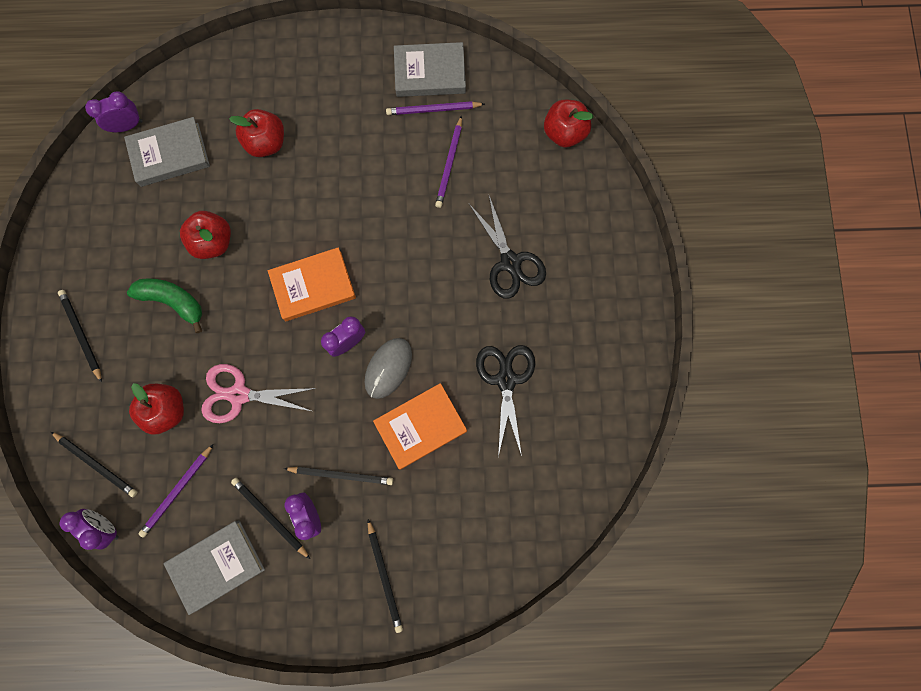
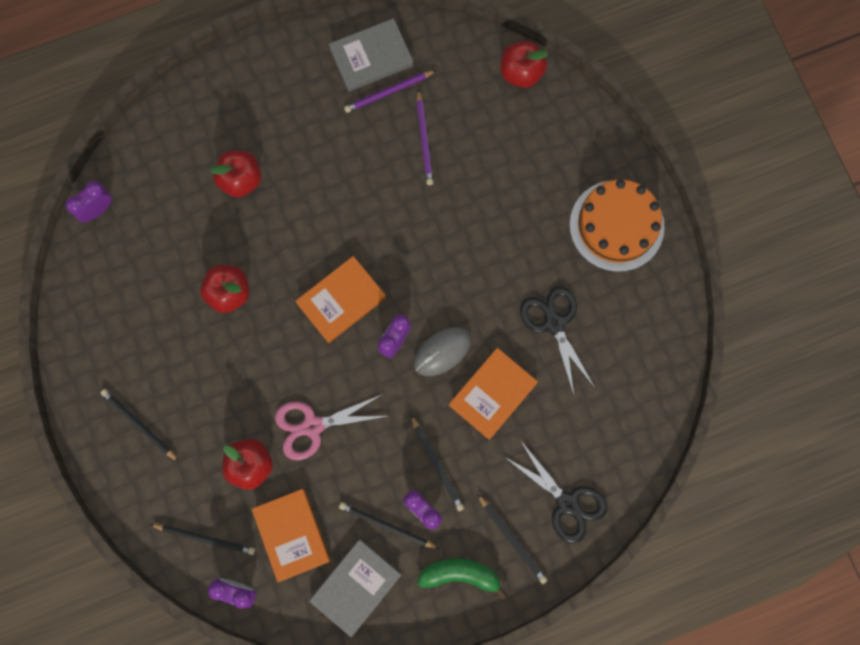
camera: 20 degrees left, 0 degrees up
(170, 154) = (151, 223): grey book -> none
(173, 301) = (214, 362): green banana -> green banana (460, 574)
(177, 491) = (291, 535): purple pencil -> orange book
(341, 475) = (437, 464): black pencil -> black pencil turned 75 degrees clockwise
(388, 368) = (442, 352): grey mouse -> grey mouse turned 45 degrees clockwise
(510, 262) = (517, 213): black scissors -> black scissors (567, 502)
(601, 307) = (616, 225): none -> orange cake

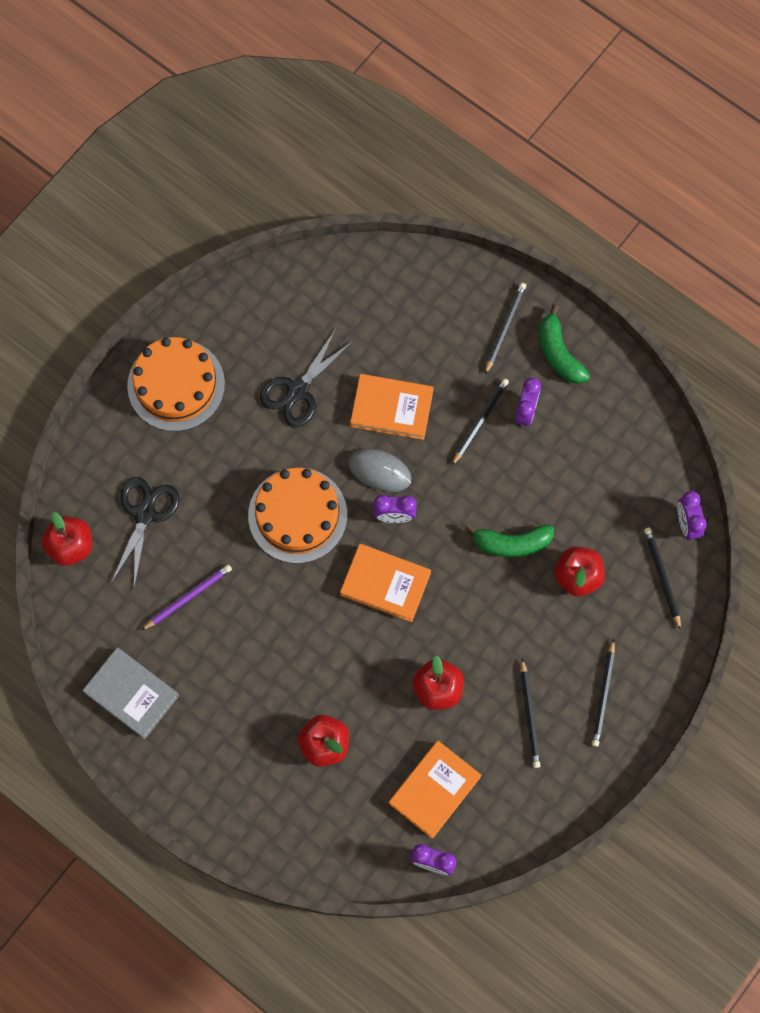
camera: 120 degrees left, 5 degrees down
(291, 535) = (613, 507): orange book -> orange book (434, 790)
(312, 426) = (512, 543): pink scissors -> green banana
(356, 587) = (622, 430): grey book -> none
(387, 526) = (557, 433): black pencil -> black pencil (529, 715)
(388, 92) = (159, 657): purple pencil -> none
(443, 262) = (297, 515): none -> orange cake
(567, 502) = (447, 300): black scissors -> black scissors (145, 514)

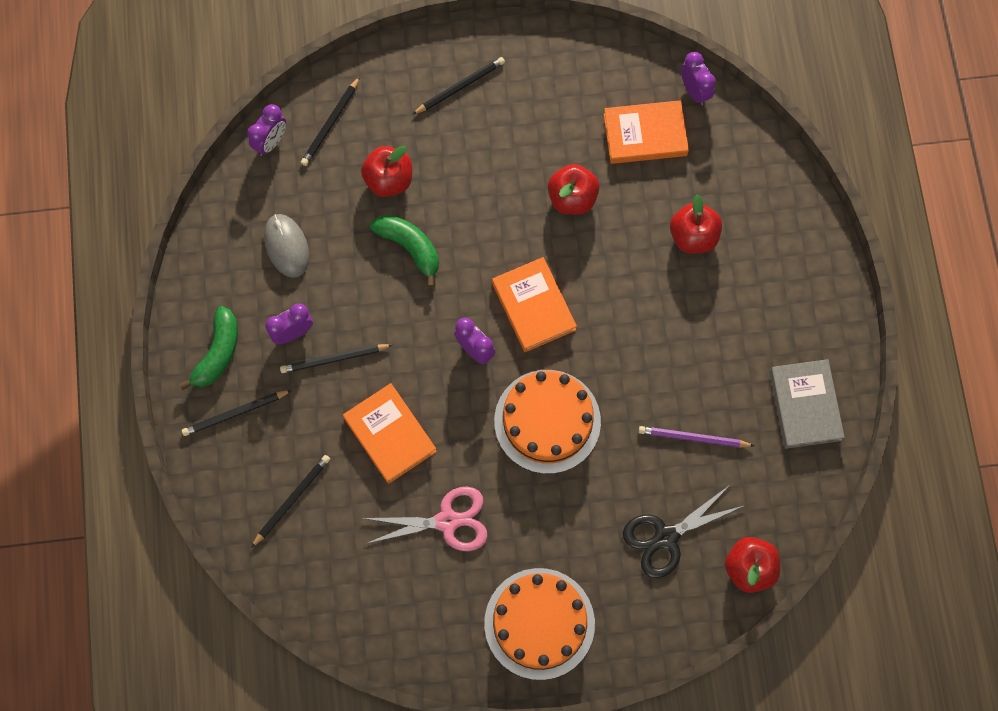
camera: 135 degrees left, 0 degrees up
(298, 391) = (447, 521): black scissors -> pink scissors
(380, 471) = (450, 395): grey mouse -> grey mouse (286, 246)
(529, 715) = (526, 121): black pencil -> black pencil (292, 500)

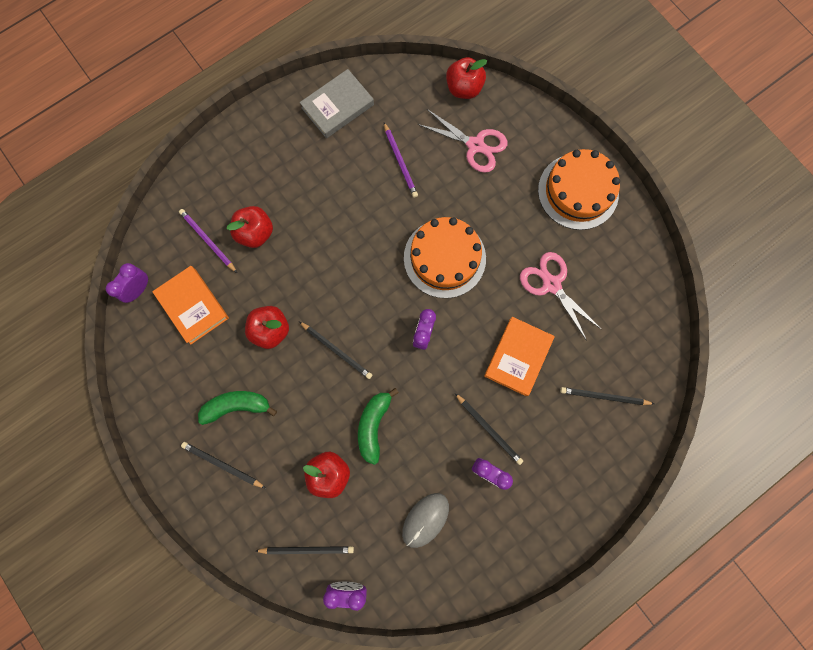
camera: 120 degrees left, 5 degrees up
(218, 353) = (536, 519): green banana -> green banana (237, 406)
(235, 413) = (571, 476): black pencil -> black pencil (336, 350)
(533, 306) = (368, 312): orange book -> none
(666, 537) = (475, 145): black scissors -> pink scissors
(712, 183) = (208, 241): none -> purple pencil

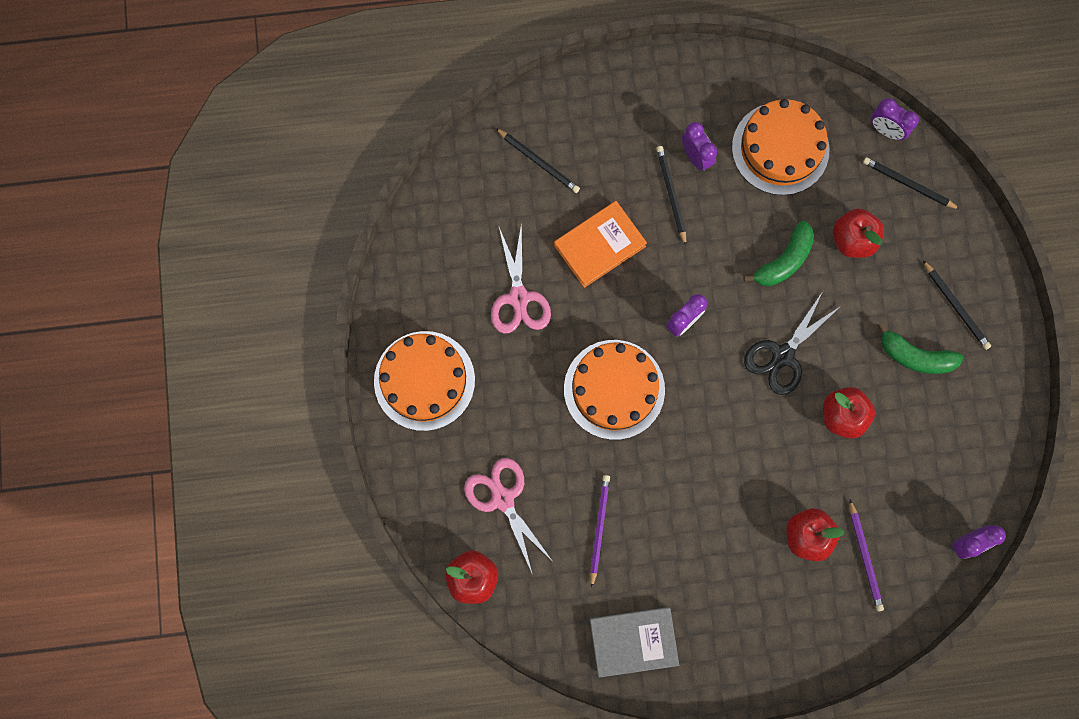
camera: 150 degrees left, 0 degrees up
(192, 306) = (915, 490): orange book -> none
(336, 350) = (783, 355): black pencil -> black scissors
(425, 520) = (780, 148): grey mouse -> orange cake

